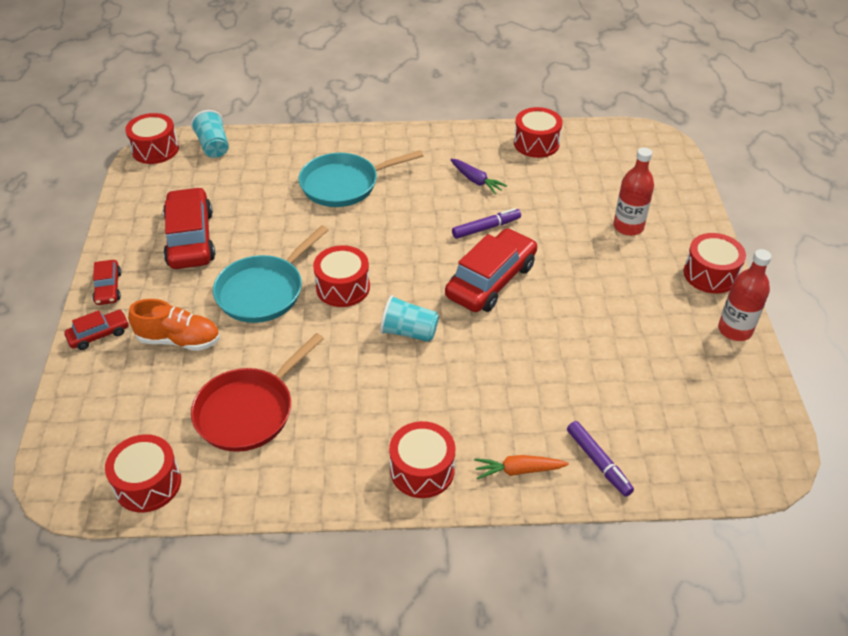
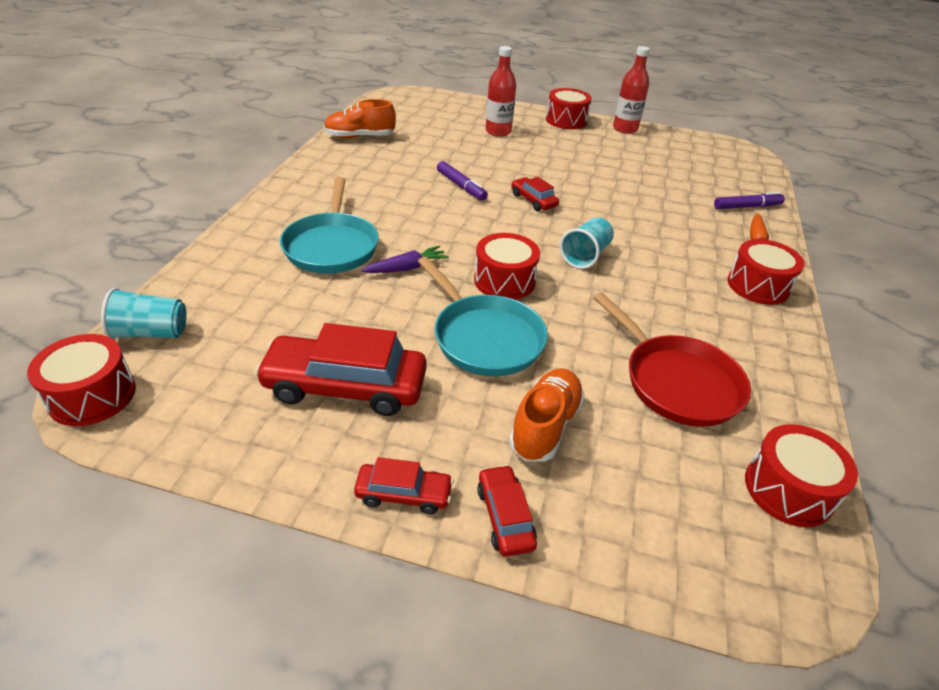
camera: 75 degrees left, 5 degrees down
(476, 181) = (389, 175): purple carrot -> purple carrot (406, 268)
(486, 228) = (461, 186): purple marker -> purple marker turned 150 degrees clockwise
(491, 280) = (533, 200): red car -> red car, size x0.51
(536, 143) = (359, 137): red drum -> orange shoe

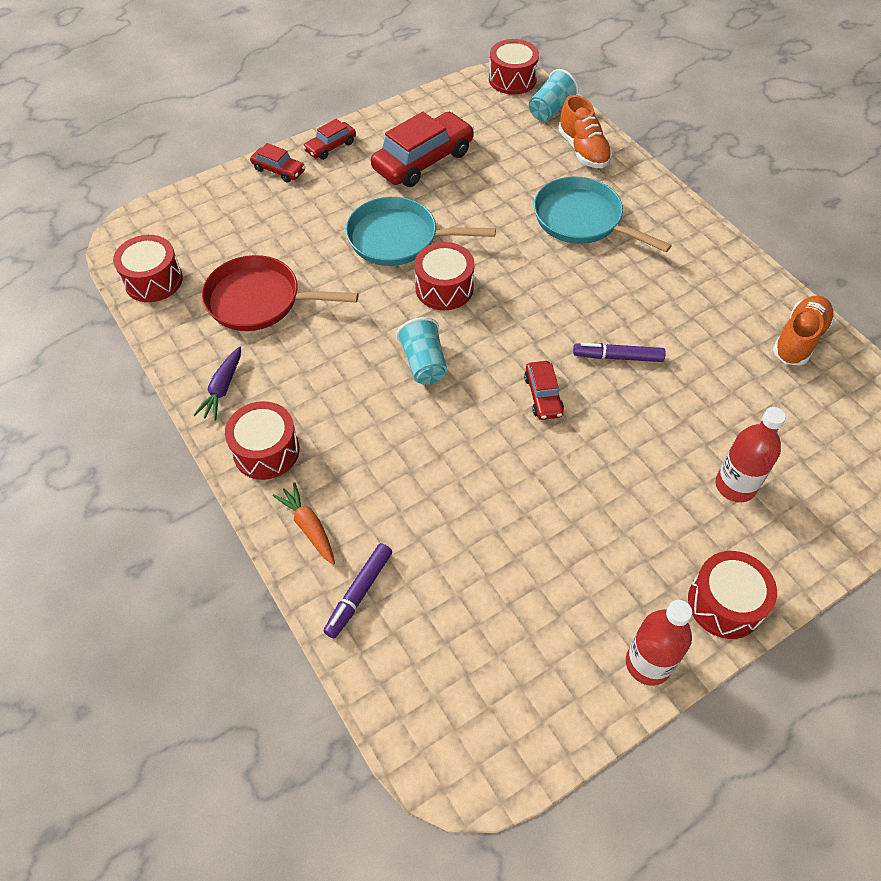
camera: 135 degrees right, 15 degrees up
(406, 268) = (514, 244): purple carrot -> purple carrot (222, 388)
(533, 200) = (543, 396): red car -> red car turned 75 degrees clockwise
(545, 426) = (305, 218): orange shoe -> orange shoe (583, 150)

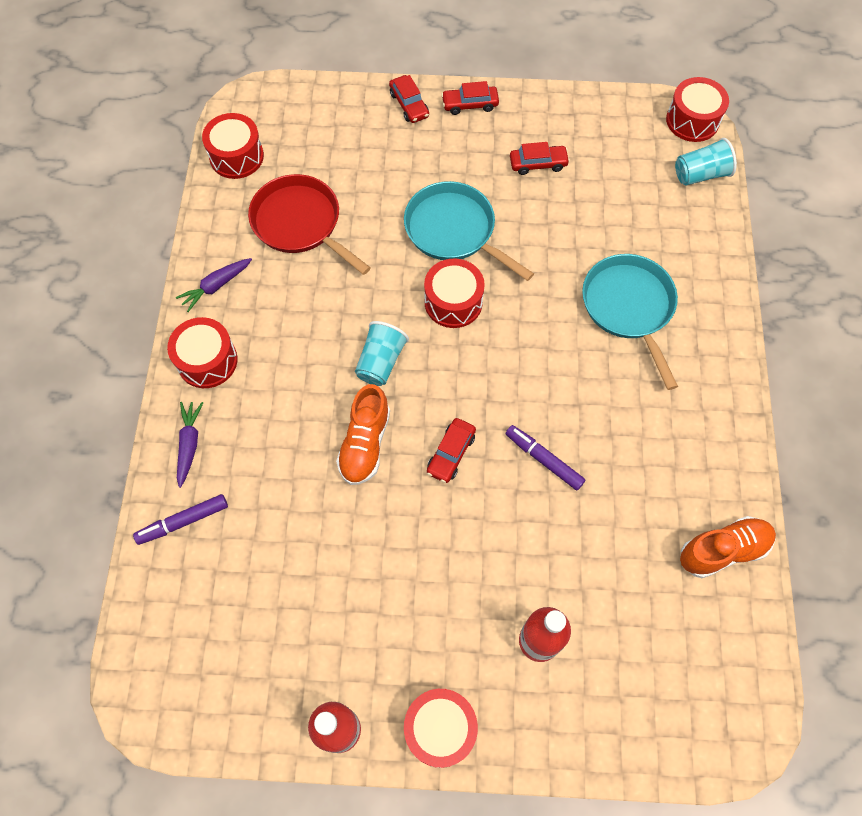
camera: 35 degrees right, 10 degrees up
(309, 527) = (189, 444): orange carrot -> purple carrot
(423, 160) = (538, 164): red car -> red car, size x0.51
(583, 150) = (693, 235): orange shoe -> orange shoe (365, 444)

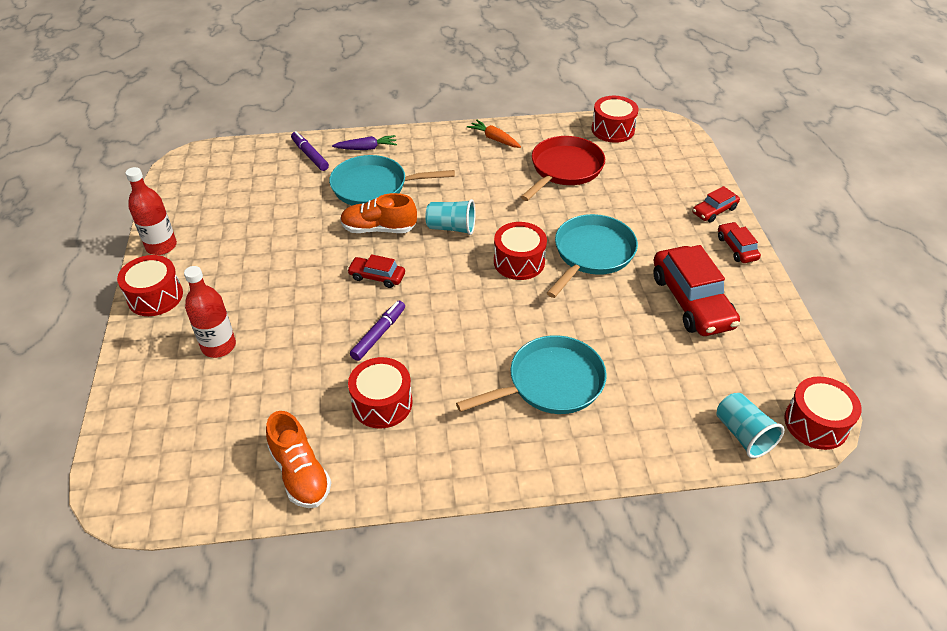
camera: 80 degrees right, 20 degrees down
(207, 361) = (432, 145): red drum -> red drum (382, 403)
(216, 286) = (494, 139): purple carrot -> orange carrot
(278, 442) = (374, 187): none -> turquoise pan
(538, 164) = (691, 301): red car -> red car, size x1.96

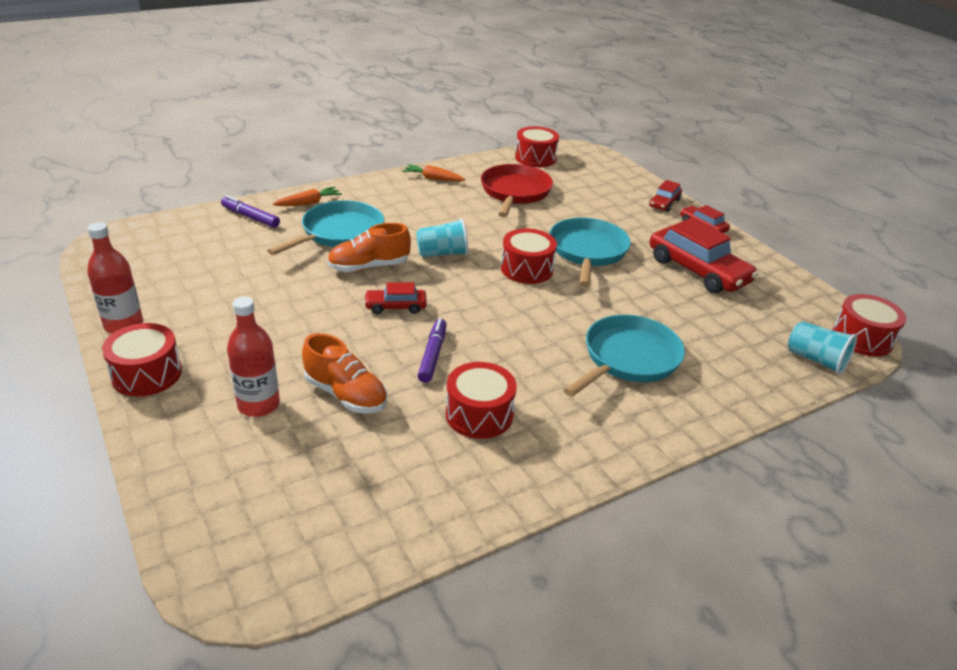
camera: 25 degrees left, 10 degrees down
(300, 473) = (437, 501): orange shoe -> orange shoe (346, 394)
(366, 148) = (309, 203): purple carrot -> orange carrot
(374, 187) = (339, 233): turquoise pan -> turquoise pan turned 150 degrees clockwise

